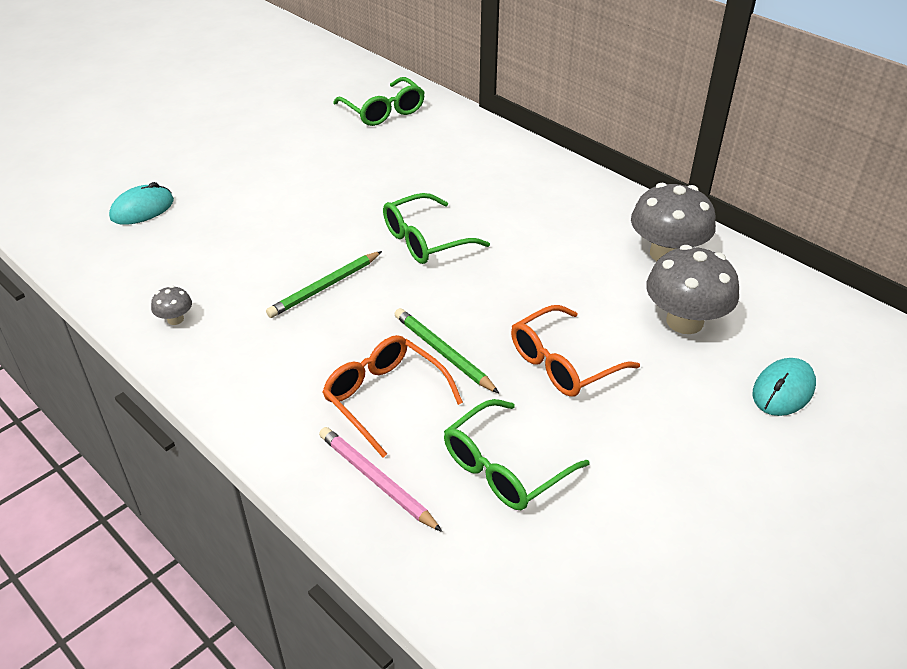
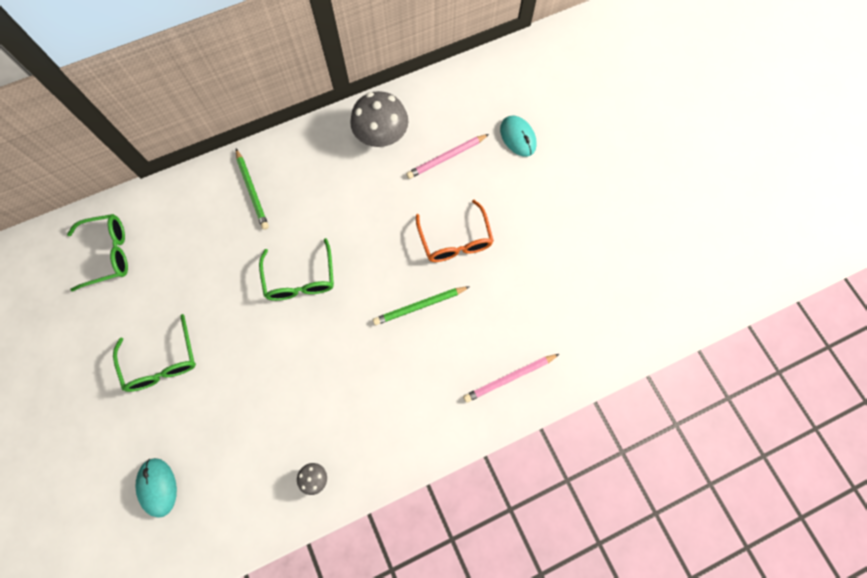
camera: 70 degrees left, 30 degrees up
(324, 287) = (323, 363): green pencil -> green pencil (252, 191)
(384, 397) = (445, 354): orange glasses -> none
(504, 468) = (523, 305): green glasses -> green glasses (162, 362)
(684, 321) = (446, 157): grey mushroom -> pink pencil

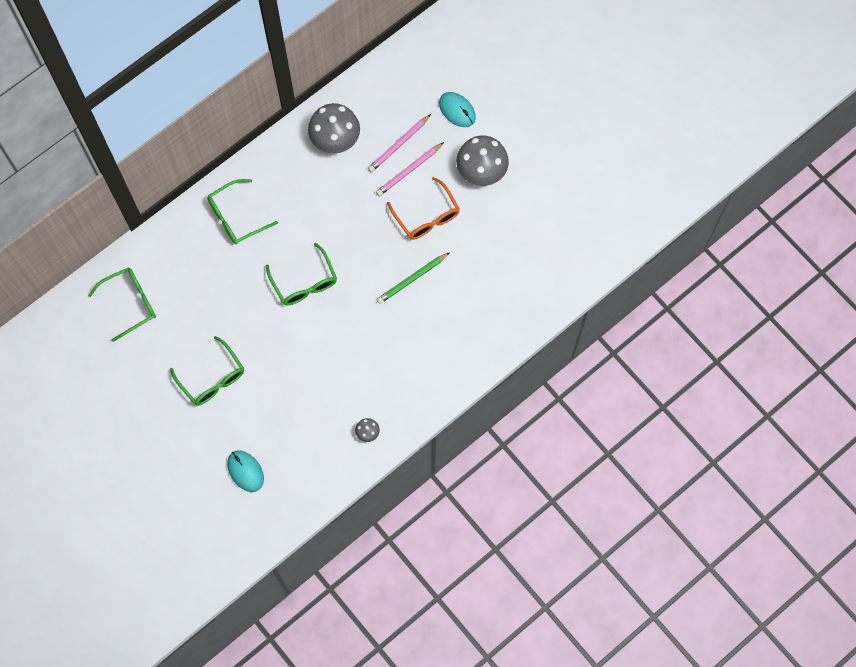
camera: 15 degrees left, 0 degrees up
(252, 191) = (236, 217): green pencil -> green glasses
(509, 378) = (501, 318): pink pencil -> pink pencil (409, 170)
(528, 206) = (481, 171): none -> grey mushroom

